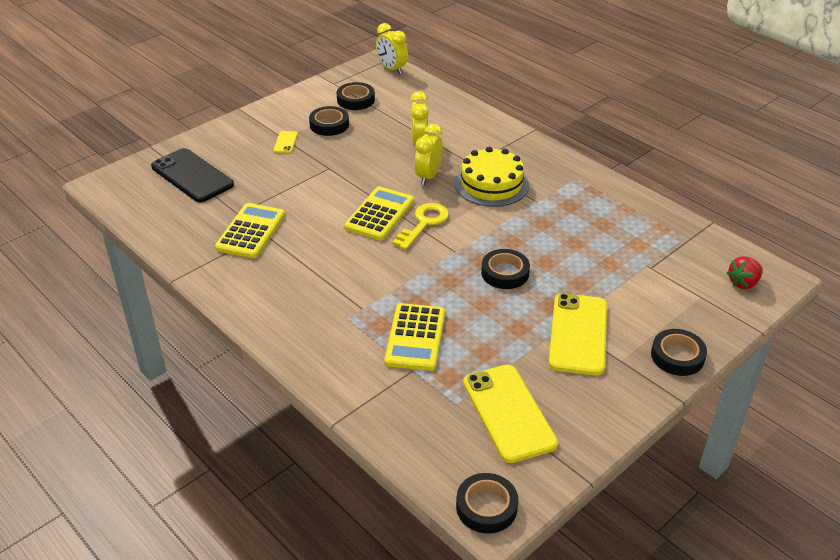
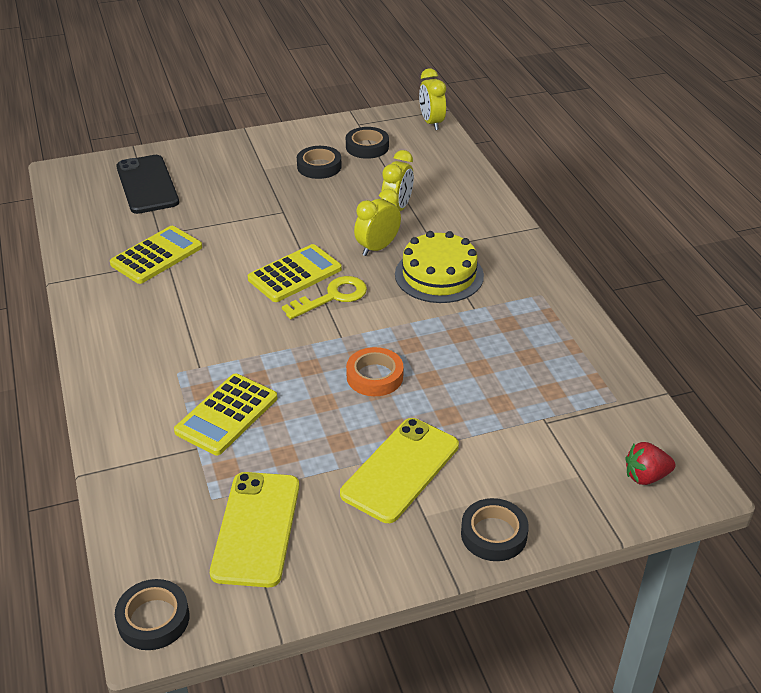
camera: 25 degrees right, 0 degrees up
(285, 142) = (261, 174): yellow phone -> none
(505, 273) = (374, 376): black tape -> orange tape

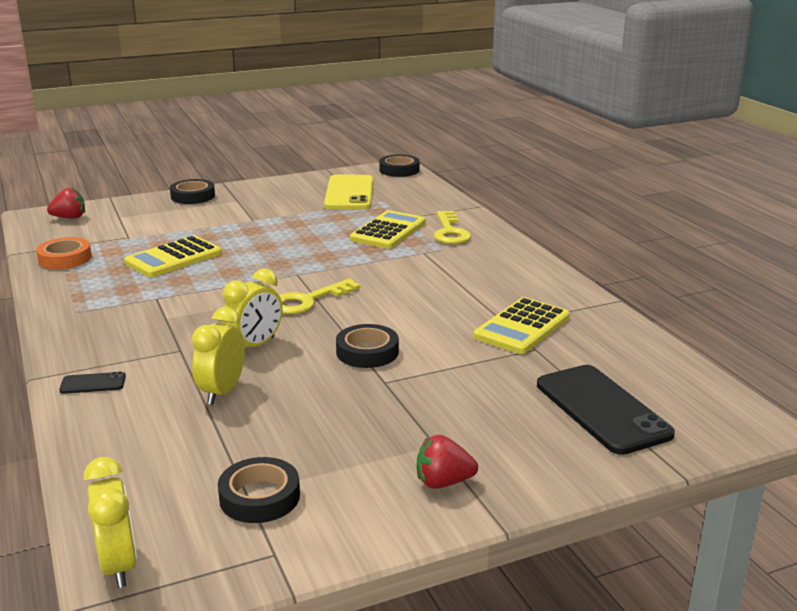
camera: 175 degrees right, 15 degrees down
(152, 408) = (450, 232): none -> yellow key
(266, 149) = (443, 482): none -> red strawberry
(295, 274) = (353, 317): yellow calculator -> yellow calculator (173, 258)
(319, 166) = (343, 453): black tape -> black tape (367, 352)
(374, 376) = (266, 253): orange tape -> orange tape (65, 258)
(400, 470) = (251, 214): yellow phone -> none
(439, 275) = (185, 323): yellow cake -> none
(490, 220) = (93, 383): none -> black phone

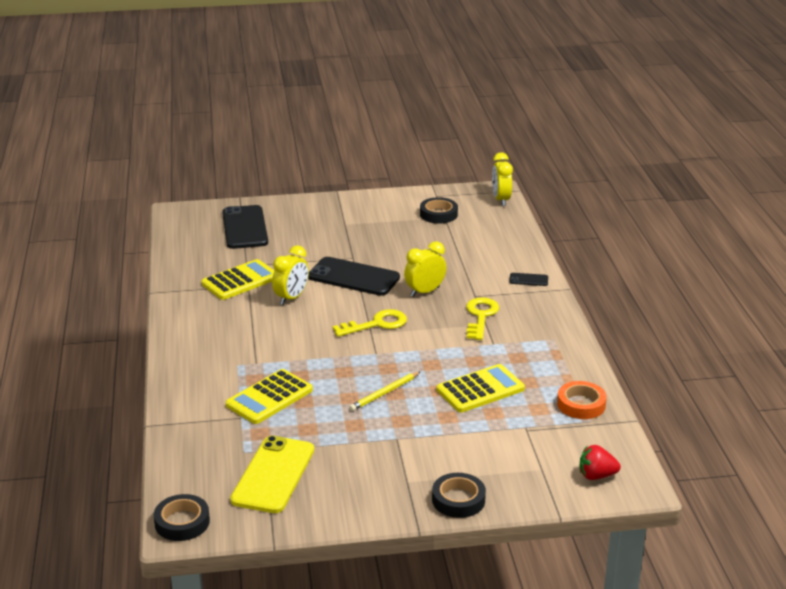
camera: 165 degrees left, 5 degrees up
(222, 392) = (450, 264): yellow clock -> yellow clock (291, 298)
(275, 245) = (384, 393): none -> yellow pencil
(367, 352) = (353, 277): black tape -> black phone
(443, 482) = (351, 209): red strawberry -> none
(450, 232) = (212, 387): yellow key -> yellow key (480, 316)

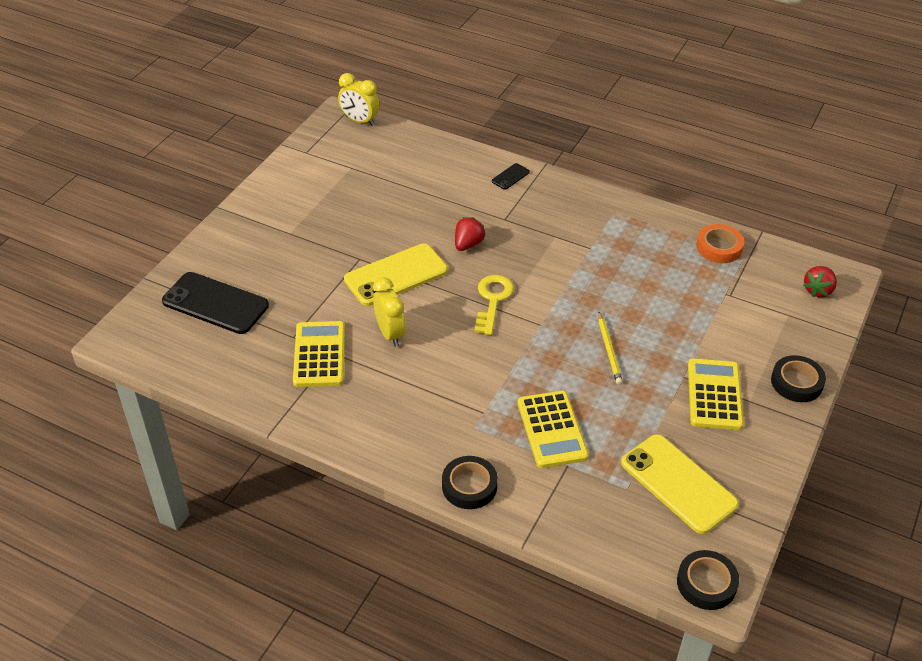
camera: 55 degrees left, 15 degrees up
(353, 277) = (396, 275): black phone -> yellow phone
(425, 292) = (468, 244): yellow clock -> red strawberry
(438, 214) = (342, 168): black tape -> black tape (469, 486)
(480, 316) = (541, 233): yellow key -> none
(480, 389) = (652, 290): yellow calculator -> yellow calculator (714, 395)

